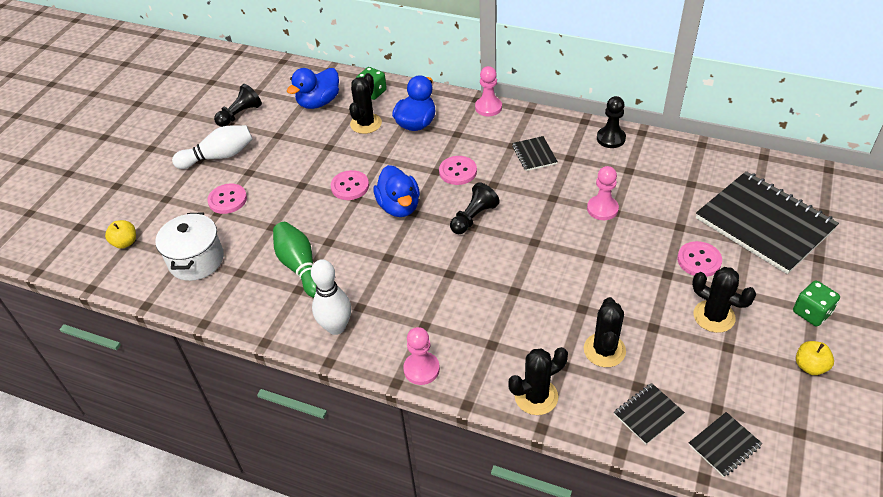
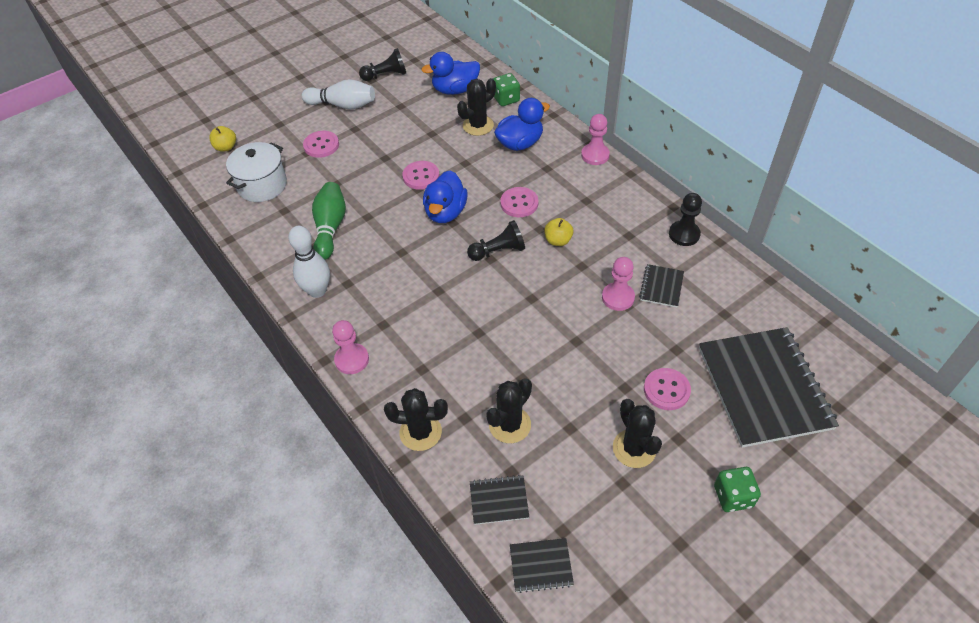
camera: 30 degrees right, 5 degrees up
(534, 155) = (599, 218): black notebook -> black notebook (661, 287)
(810, 366) = (685, 544): yellow apple -> yellow apple (558, 240)

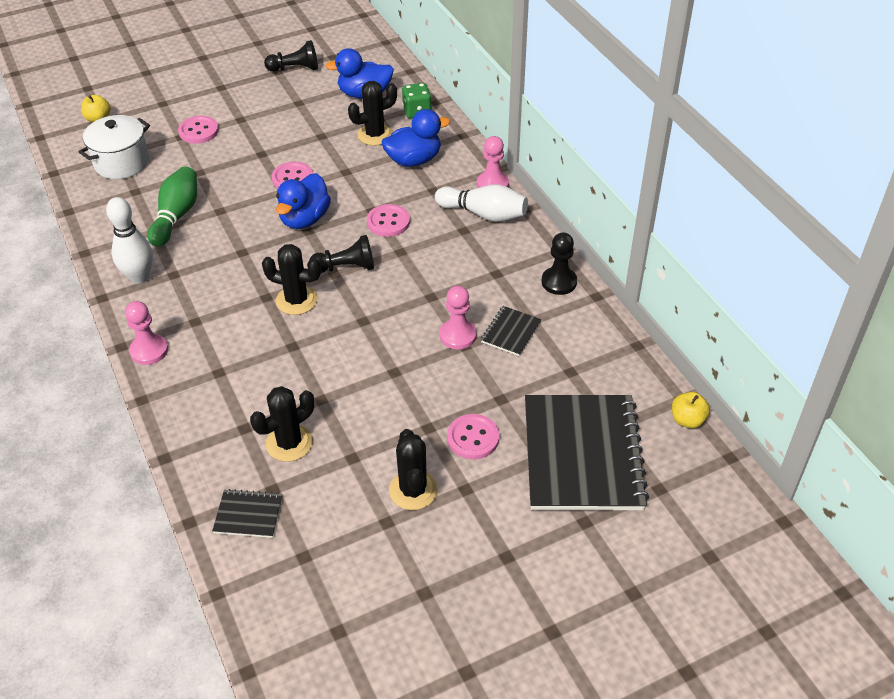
camera: 10 degrees right, 5 degrees down
(343, 105) = (237, 93): white bowling pin -> white bowling pin (484, 214)
(420, 432) = (193, 433): black cactus -> black cactus (296, 300)
(541, 566) = (267, 586): black notebook -> none
(558, 240) = (415, 266): yellow apple -> yellow apple (687, 420)
(733, 496) = (501, 557): green dice -> none

